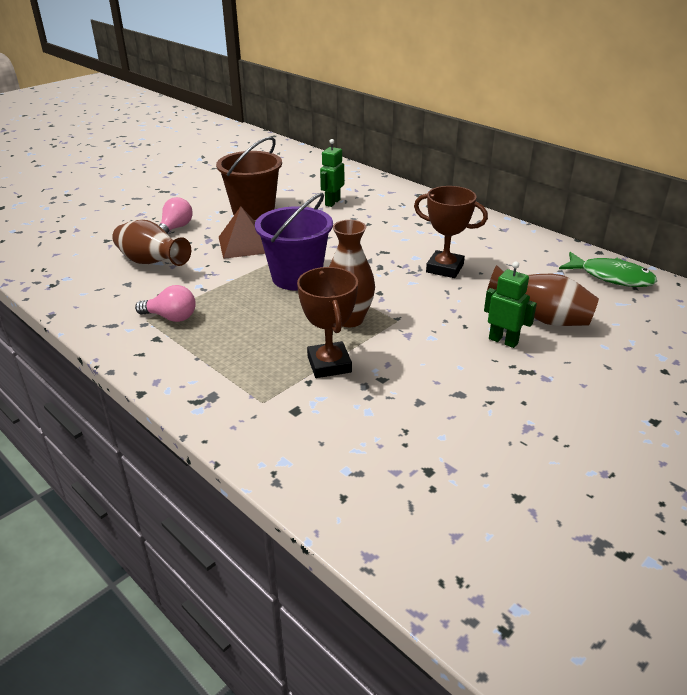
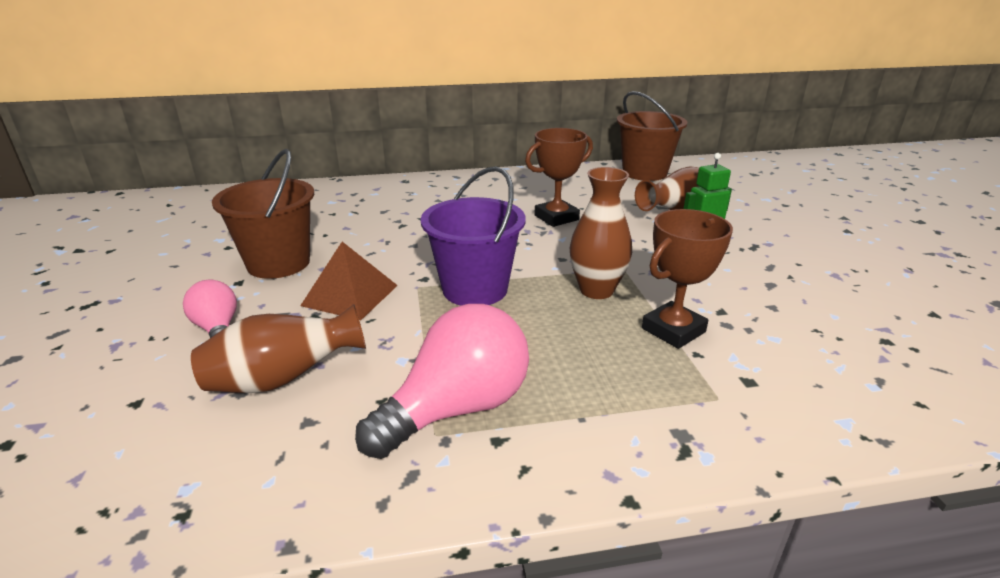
camera: 55 degrees left, 5 degrees down
(171, 317) = (457, 409): pink light bulb -> pink light bulb, size x1.81
(329, 364) = (673, 330): brown trophy -> brown trophy turned 60 degrees counterclockwise
(332, 202) = (345, 218): green robot -> none
(611, 277) = (644, 173): green fish -> brown bucket

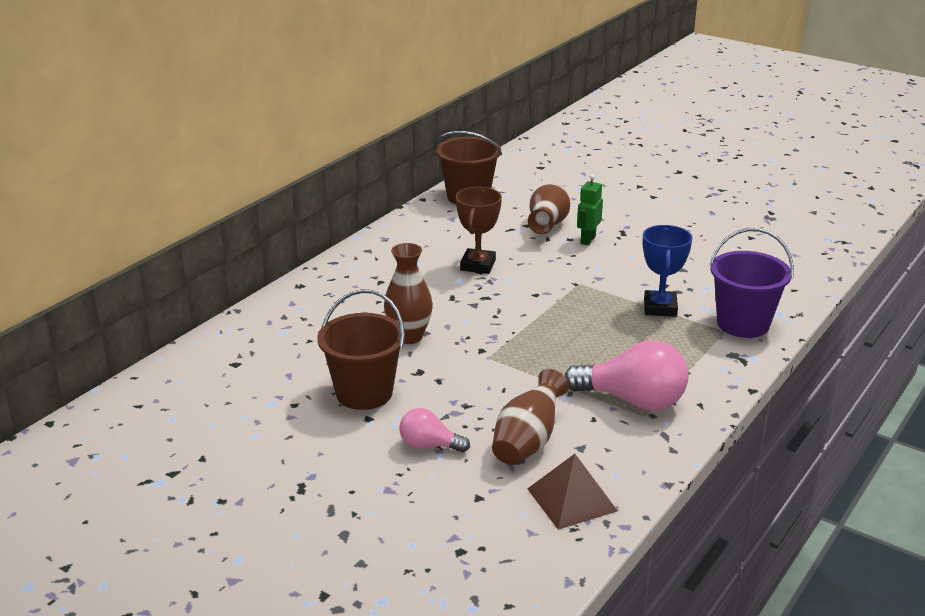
camera: 45 degrees left, 0 degrees up
(350, 295) = (460, 384): brown pyramid -> brown pyramid (571, 499)
(457, 409) = (633, 401): pink light bulb -> pink light bulb turned 105 degrees clockwise
(475, 289) = (524, 340): purple bucket -> purple bucket (743, 324)
(596, 290) = (589, 305): brown vase -> brown vase (409, 337)
(673, 330) = (660, 308): brown trophy -> blue trophy

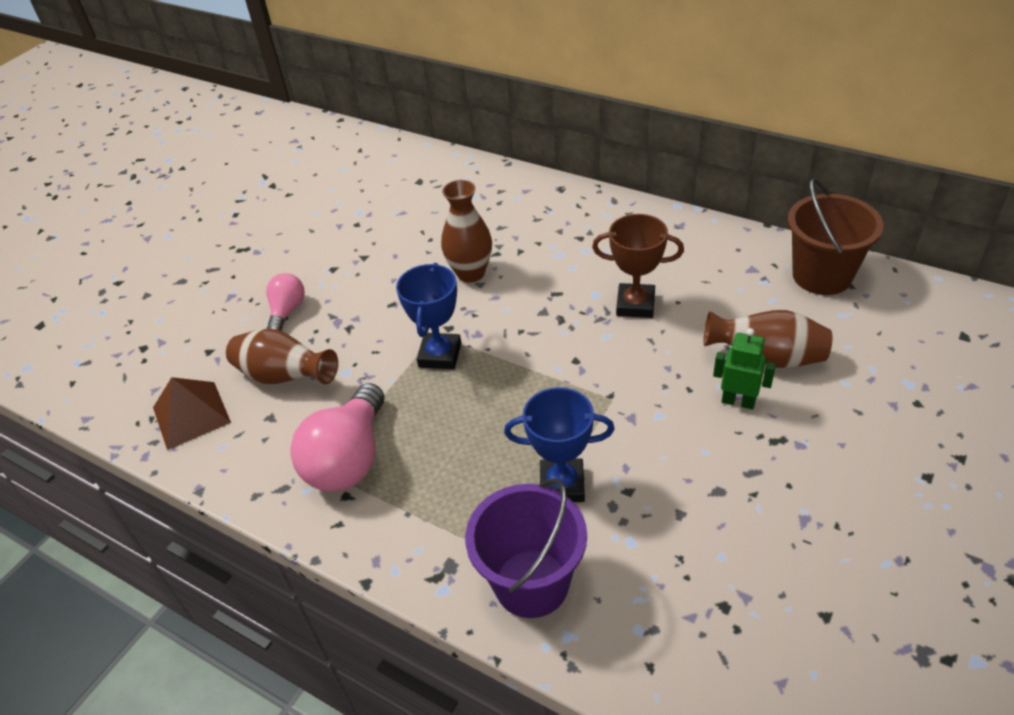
camera: 90 degrees right, 15 degrees up
(364, 393) = (372, 260): brown bucket -> none
(516, 355) = (440, 355): none -> blue trophy

